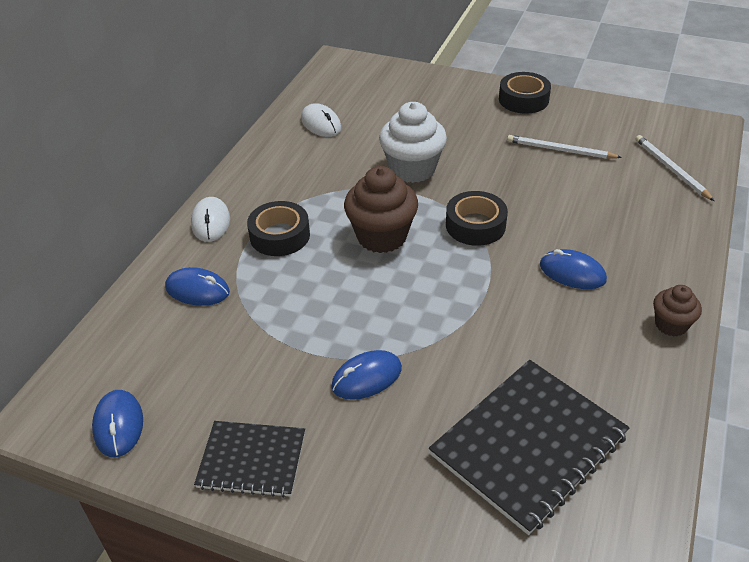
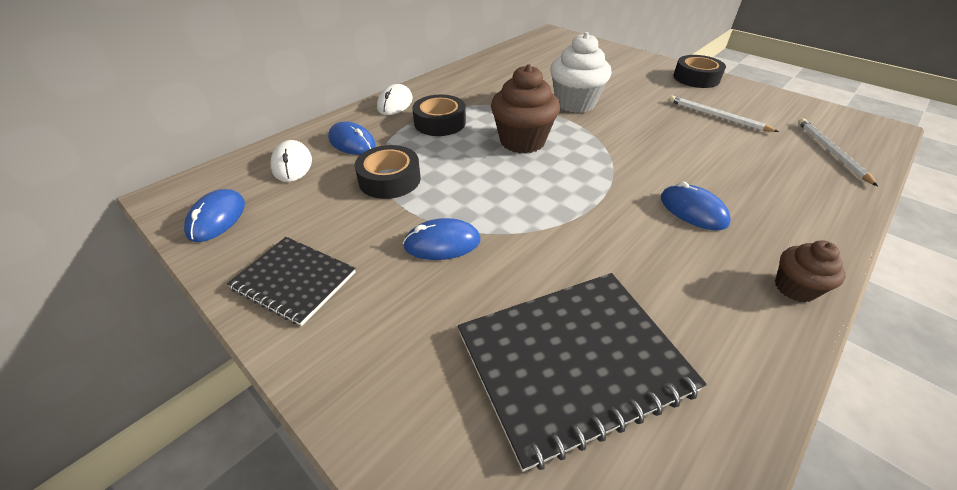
camera: 20 degrees right, 0 degrees up
(321, 123) = (518, 64): white mouse -> white mouse (292, 164)
(475, 225) = (611, 152): black tape -> black tape (389, 179)

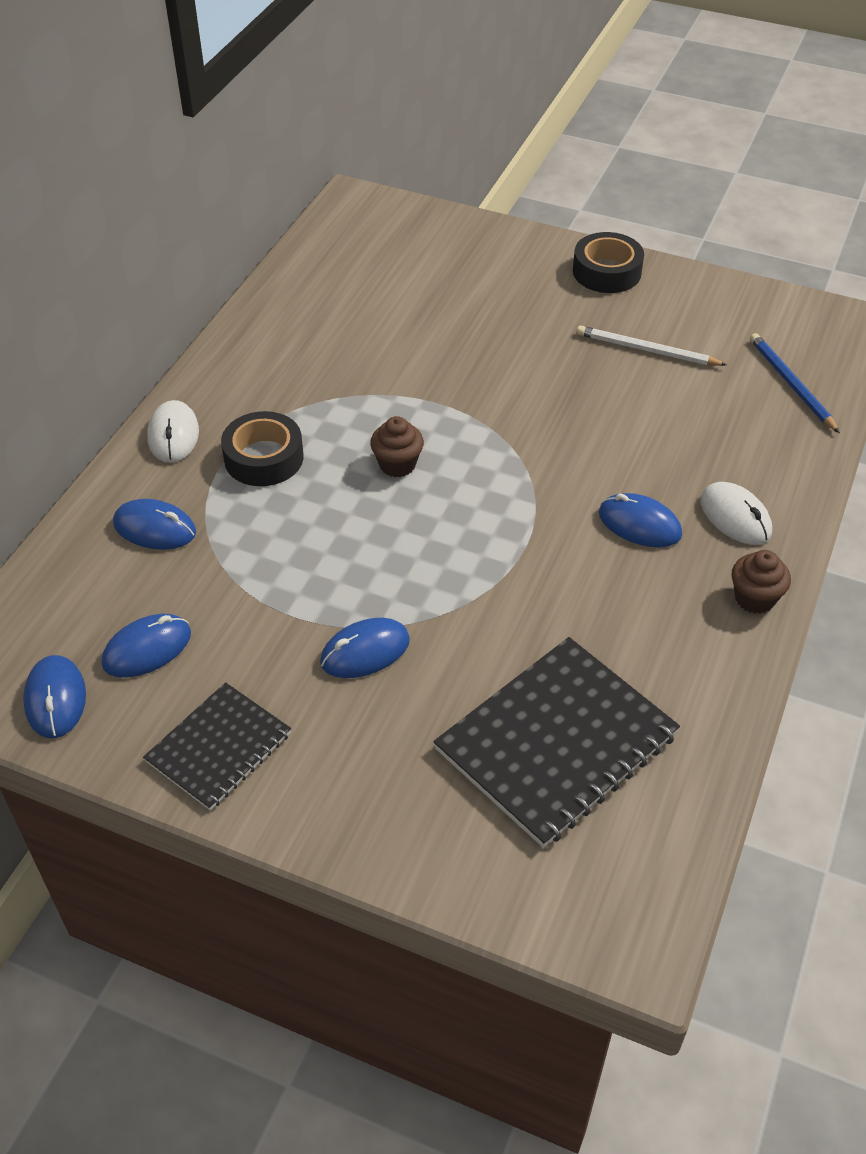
camera: 20 degrees left, 5 degrees up
(292, 164) = (94, 589): white mouse -> white mouse (735, 517)
(294, 280) = (219, 747): black notebook -> black notebook turned 60 degrees counterclockwise
(297, 204) = (147, 649): none -> blue mouse
(389, 179) = (248, 578): black tape -> none
(522, 141) = (397, 464): brown cupcake -> brown cupcake, size x0.56
(575, 103) = (445, 370): white cupcake -> none
(831, 152) = (791, 384): white pencil -> blue pencil

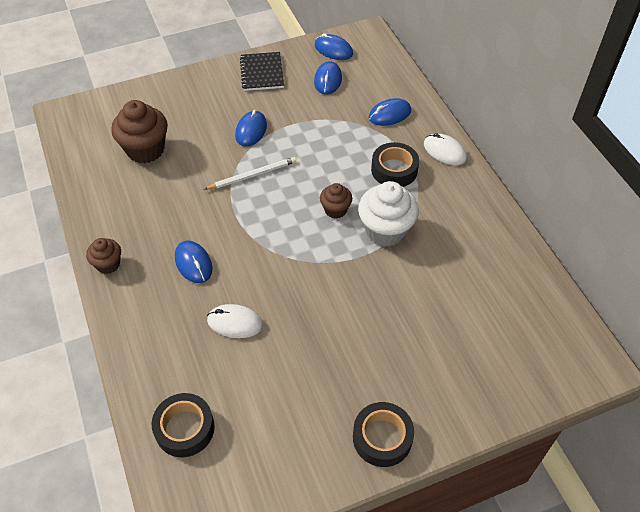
camera: 135 degrees right, 5 degrees up
(373, 406) = (385, 230): none -> white cupcake
(556, 742) = (145, 150): black notebook -> brown cupcake
(639, 524) = (193, 263): blue mouse -> blue mouse turned 75 degrees clockwise
(646, 350) = (292, 385): white pencil -> white pencil (253, 175)
(735, 517) = (149, 303): white mouse -> white mouse (235, 323)
(791, 384) = (184, 428): blue pencil -> black tape

